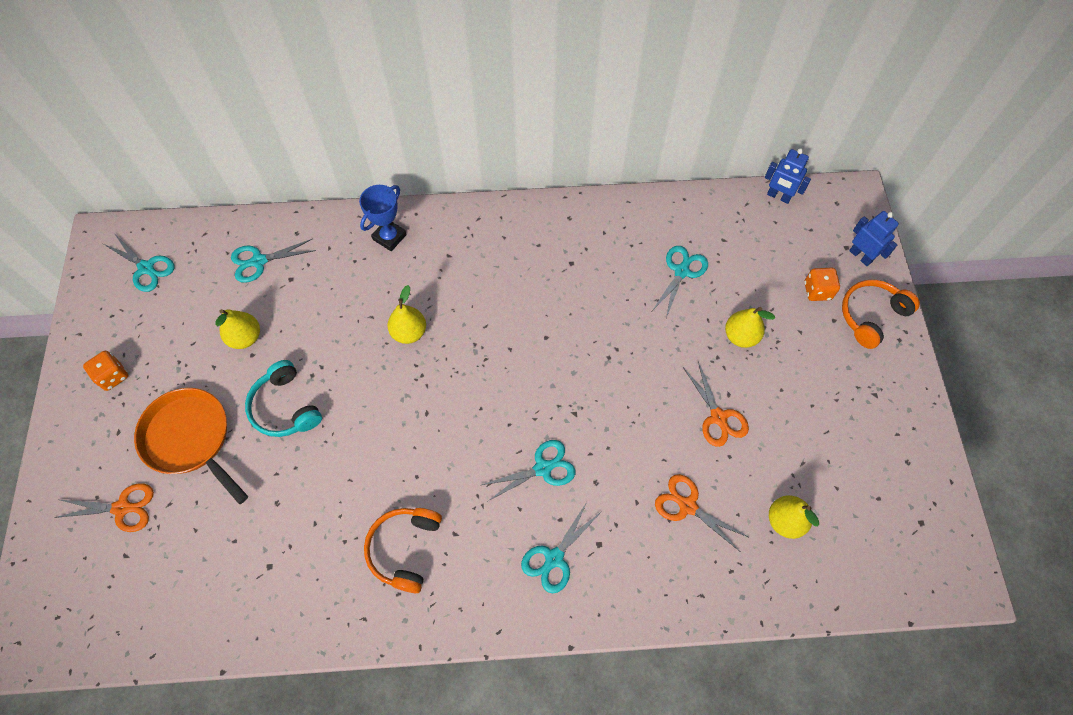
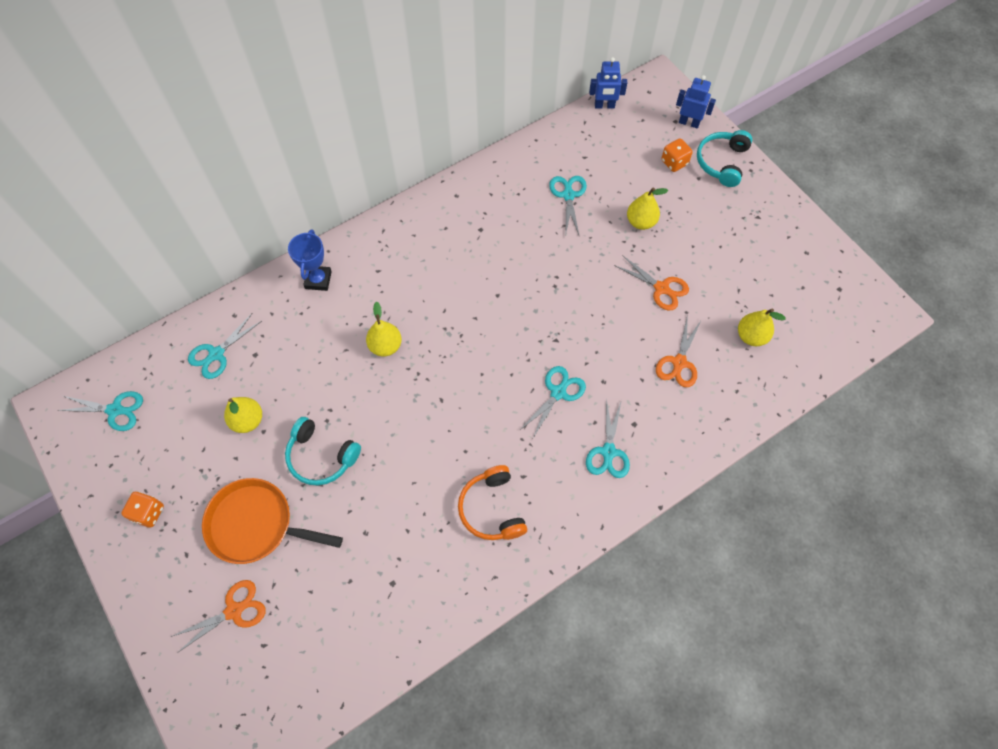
camera: 30 degrees left, 0 degrees up
(687, 506) = (679, 362): orange scissors -> orange scissors turned 75 degrees counterclockwise
(871, 315) = (721, 162): orange headphones -> turquoise headphones

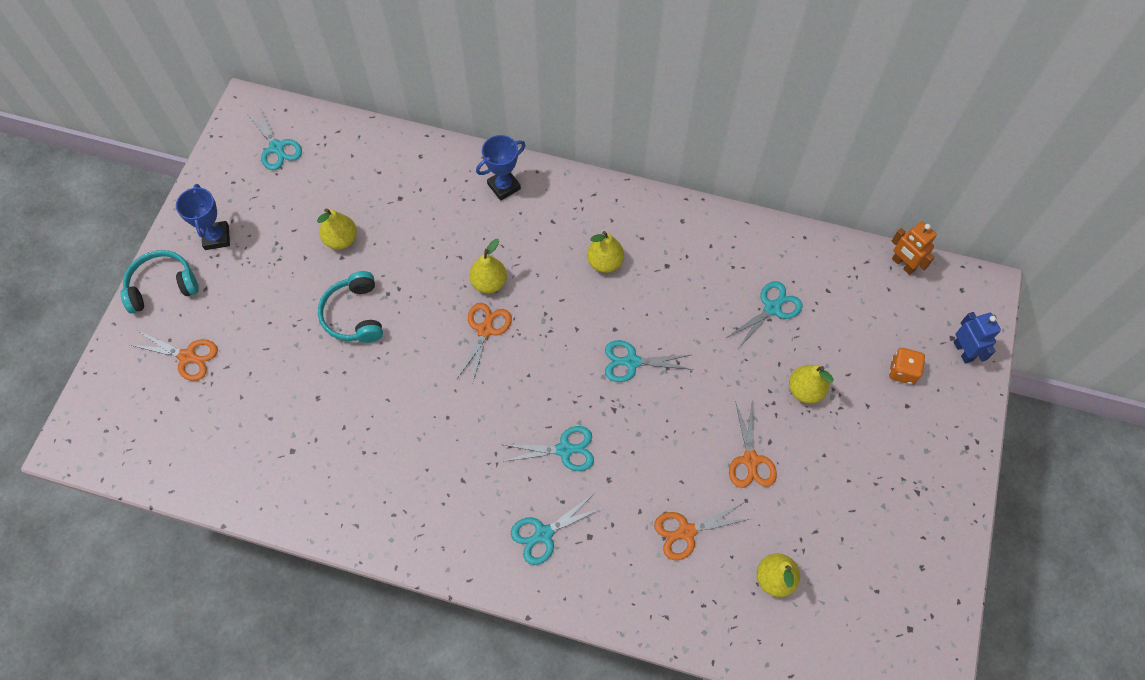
camera: 50 degrees right, 0 degrees up
(148, 513) = (217, 237): orange dice -> blue trophy
(216, 354) = (377, 172): turquoise scissors -> turquoise scissors (632, 362)
(256, 524) = (263, 315): orange pan -> none
(420, 376) = (485, 330): none -> orange scissors
(442, 263) = (605, 262): none -> yellow pear
(492, 509) = (413, 477): orange headphones -> none
(604, 106) = (903, 264): blue robot -> orange robot
(721, 162) = (947, 414): turquoise headphones -> turquoise headphones (162, 286)

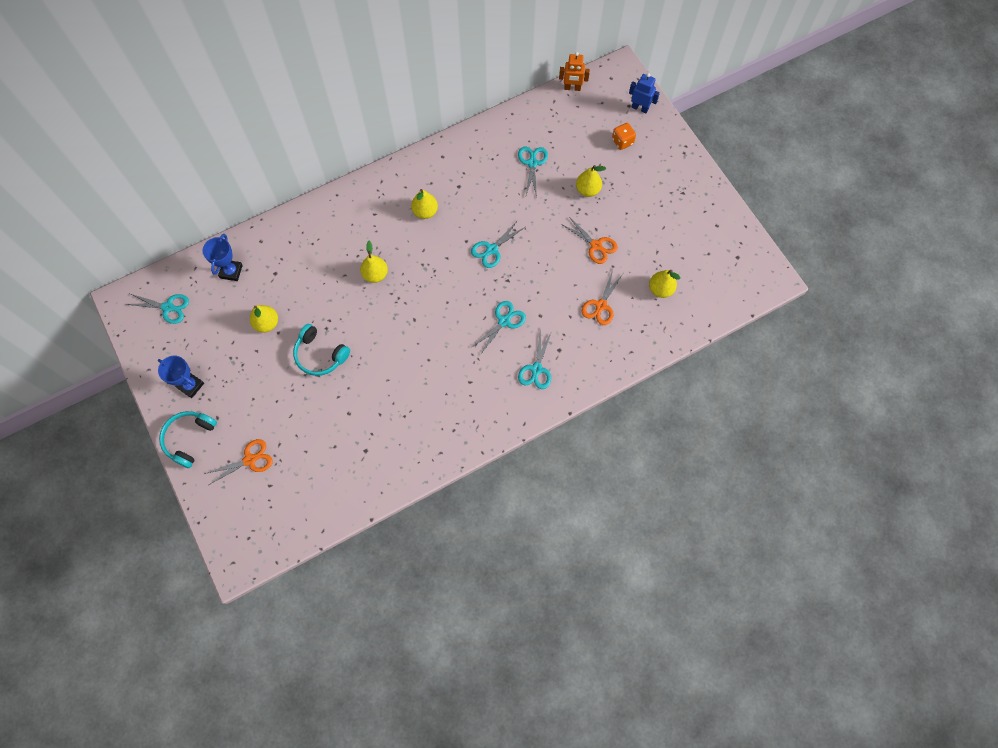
camera: 45 degrees left, 5 degrees up
(485, 330) = (400, 300): orange scissors -> none
(504, 186) = (327, 218): blue trophy -> blue trophy (231, 271)

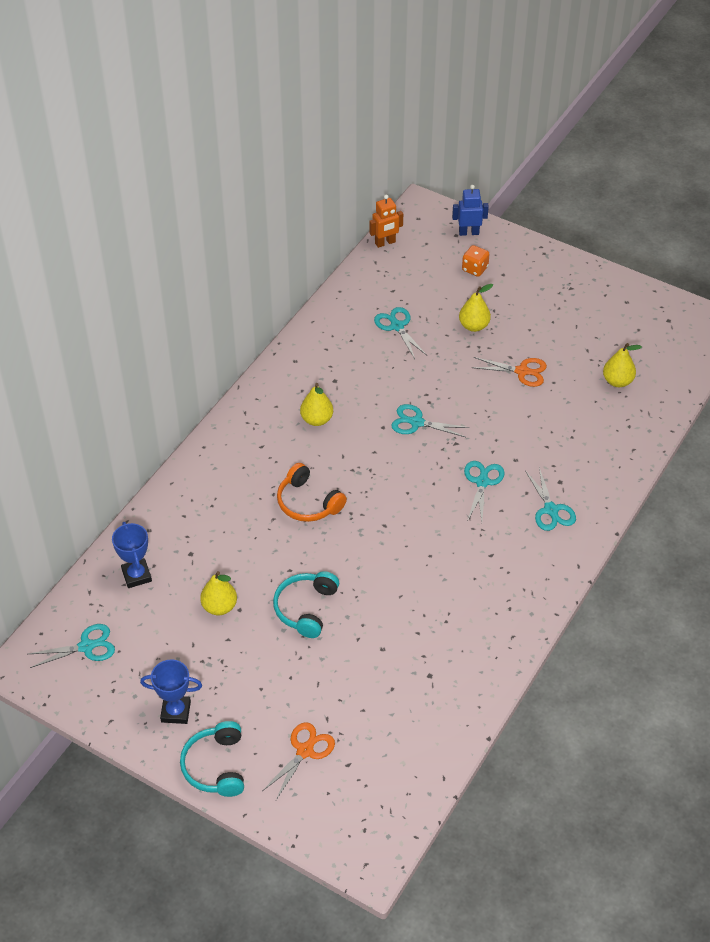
camera: 30 degrees left, 20 degrees down
(320, 355) = (305, 608): turquoise headphones -> turquoise headphones turned 105 degrees clockwise
(375, 274) = (308, 503): yellow pear -> orange headphones
(492, 249) = (417, 422): turquoise scissors -> turquoise scissors turned 90 degrees clockwise
(601, 305) = (570, 422): orange scissors -> none

